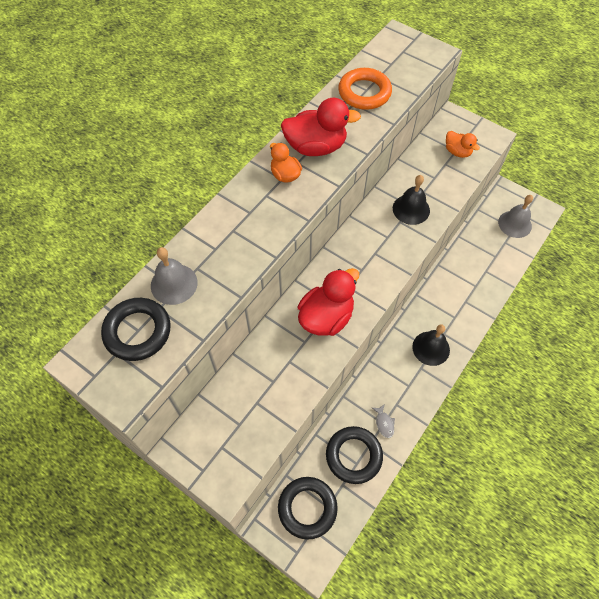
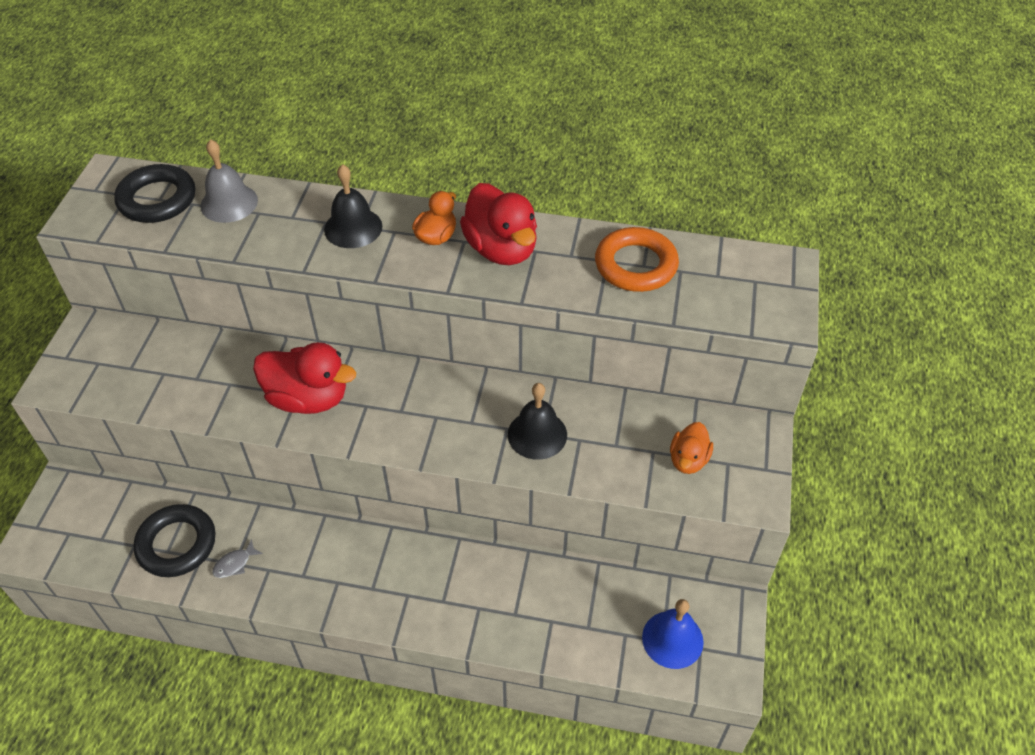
camera: 65 degrees right, 10 degrees down
(307, 508) = (94, 518): black ring -> none
(431, 348) = (375, 585): black bell -> black bell (353, 228)
(515, 224) = (672, 639): grey bell -> blue bell

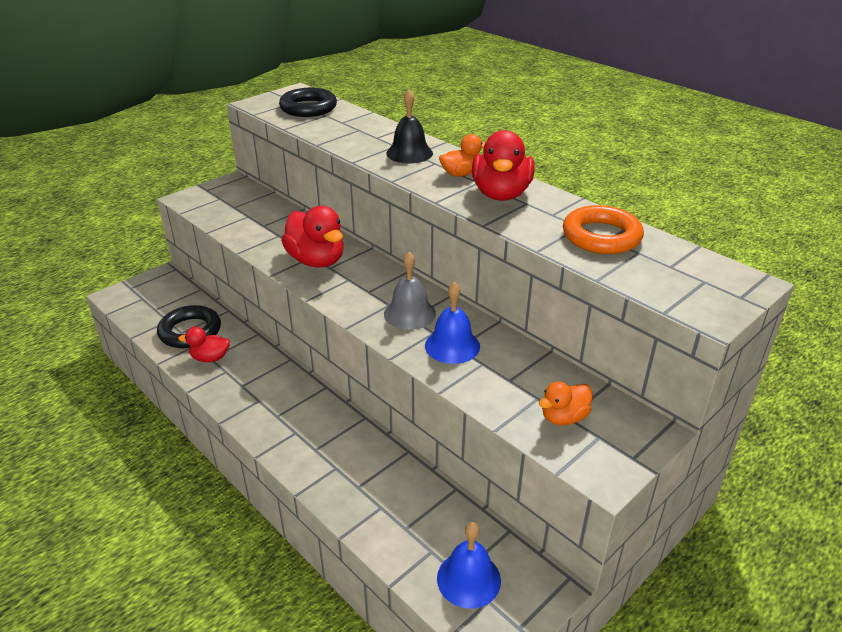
camera: 35 degrees right, 15 degrees down
(229, 203) = (347, 121): grey bell -> grey bell (409, 313)
(235, 564) = (210, 358): grey fish -> red duck
(537, 434) = (452, 346): black bell -> blue bell

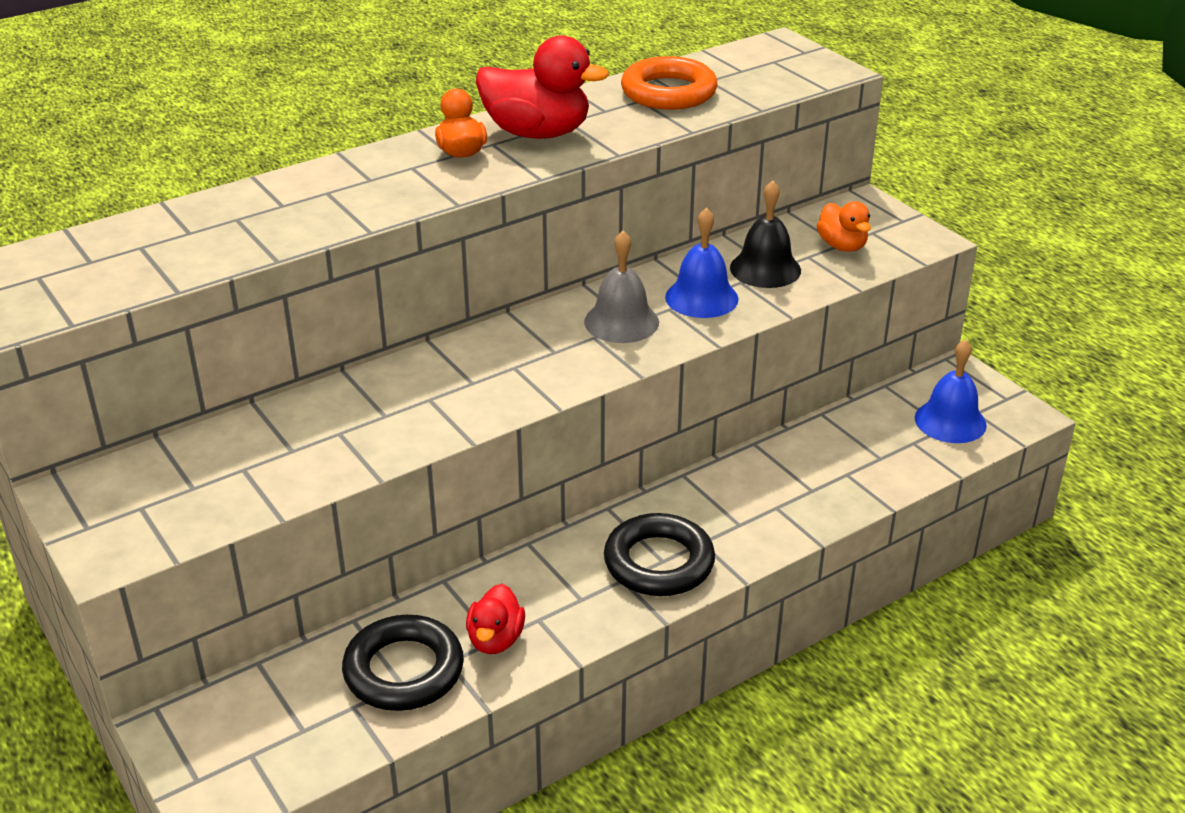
camera: 80 degrees left, 0 degrees up
(308, 108) = (88, 262): black ring -> black ring (659, 562)
(316, 260) = (446, 394): red duck -> none
(409, 153) = (364, 183): black bell -> black bell (765, 269)

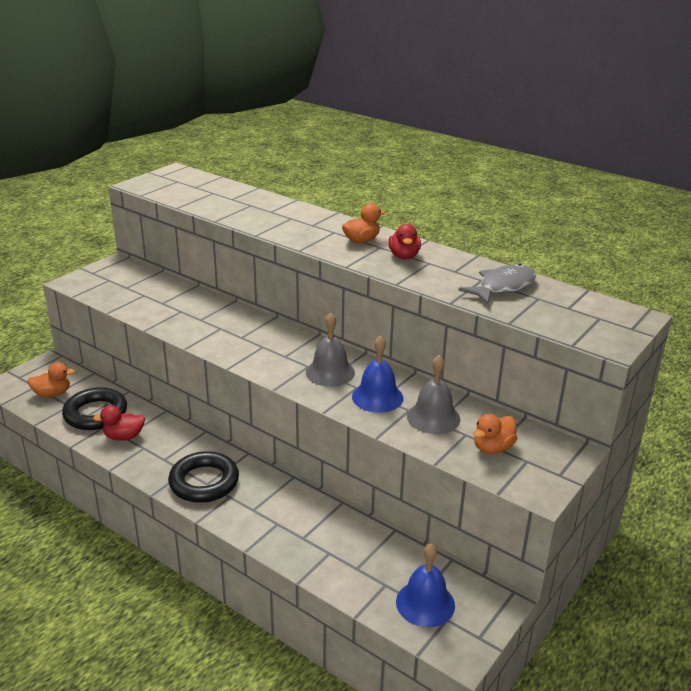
camera: 70 degrees right, 5 degrees down
(297, 728) = (52, 394): none -> orange duck
(537, 133) = (404, 256): red duck -> red duck, size x0.57
(668, 92) = (503, 287): orange ring -> grey fish
(765, 269) = (433, 417): black bell -> grey bell

